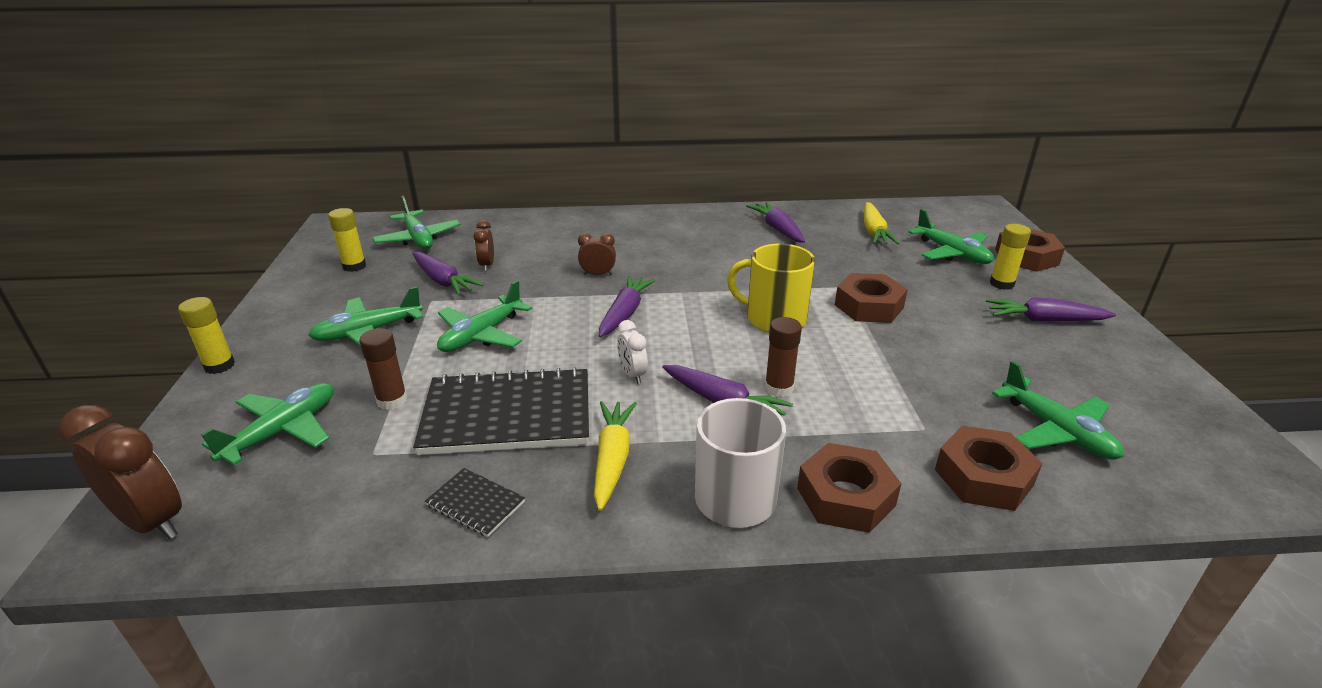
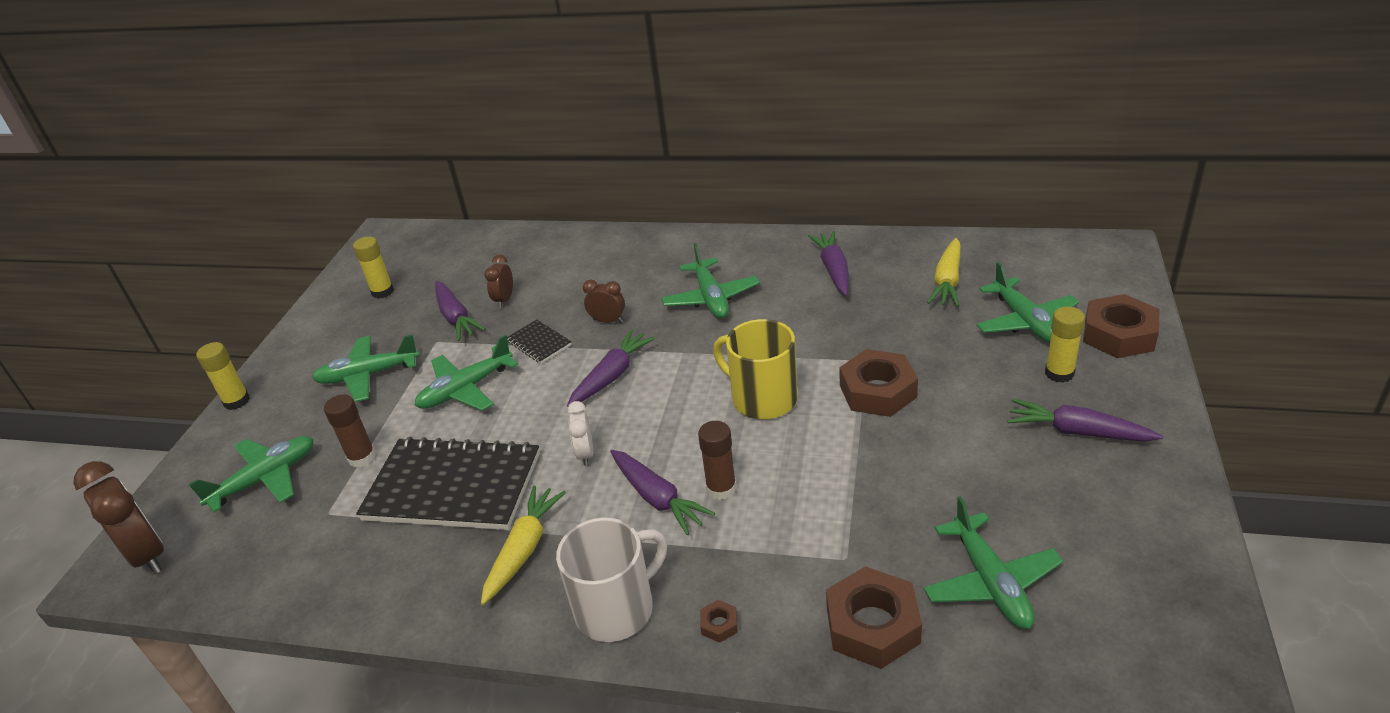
camera: 20 degrees right, 5 degrees up
(418, 238) = (453, 259): green plane -> green plane (711, 298)
(475, 504) = (390, 578): black notebook -> black notebook (539, 343)
(845, 496) = (719, 624): brown nut -> brown nut, size x0.43

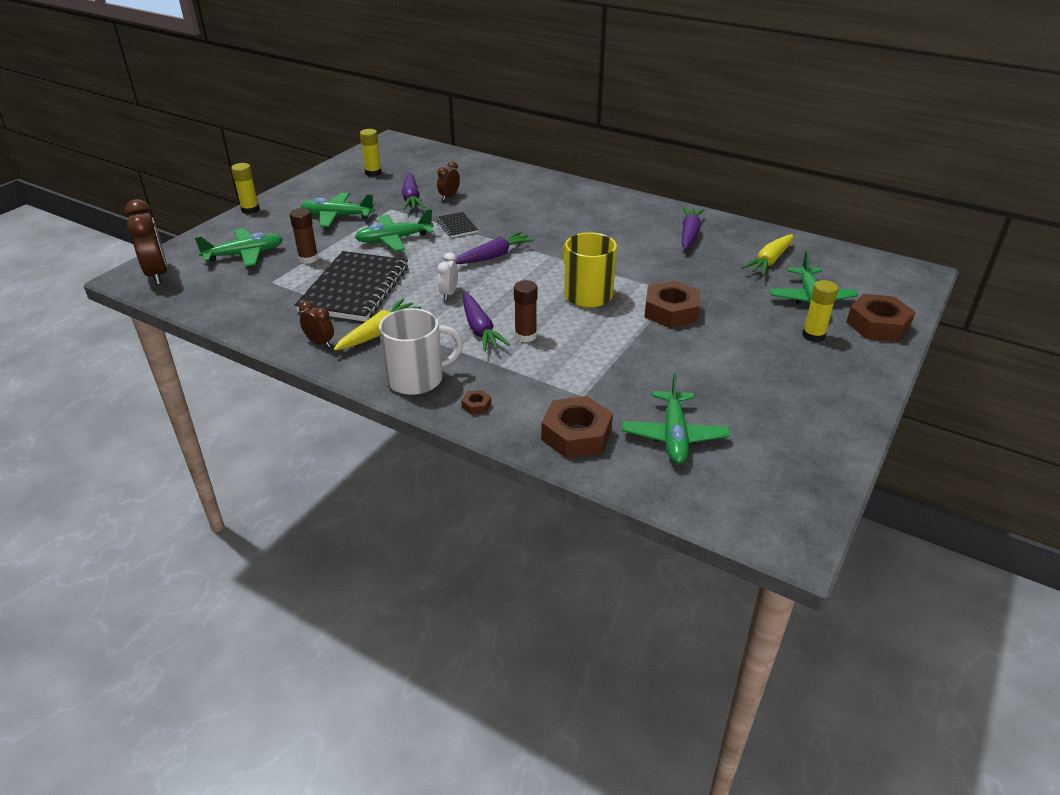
camera: 15 degrees right, 0 degrees up
(453, 487) = (354, 289): black notebook -> black notebook turned 75 degrees clockwise
(608, 321) = (510, 225): brown clock -> brown clock (320, 342)
(711, 298) = (590, 229): green plane -> none
(1077, 432) = (801, 372): purple carrot -> none

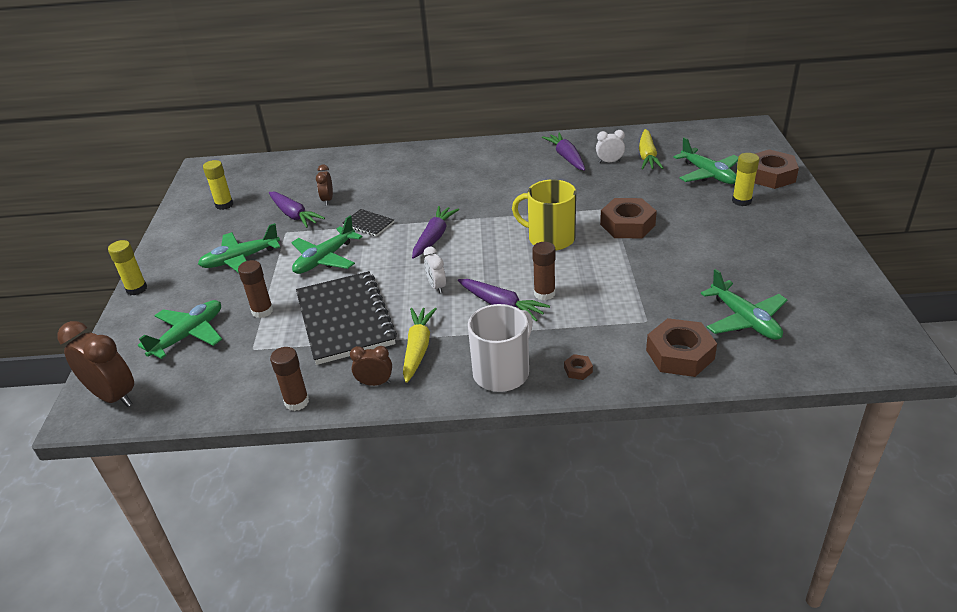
camera: 30 degrees left, 0 degrees up
(255, 330) = (297, 402): none -> brown glue stick
(725, 252) = (609, 162): none -> white clock

